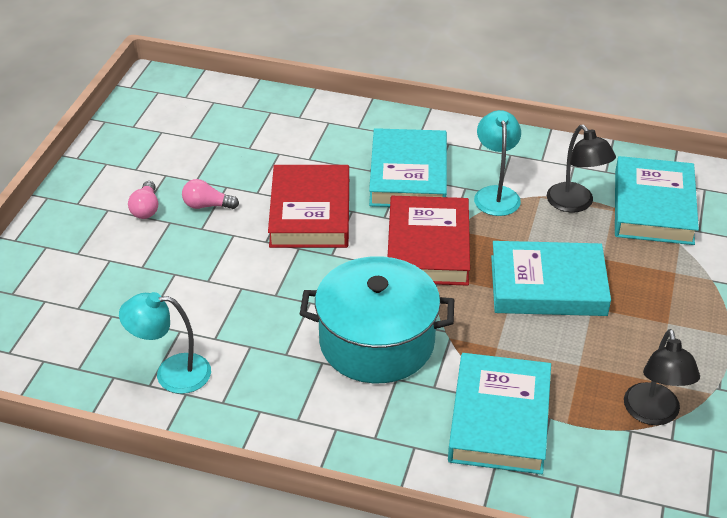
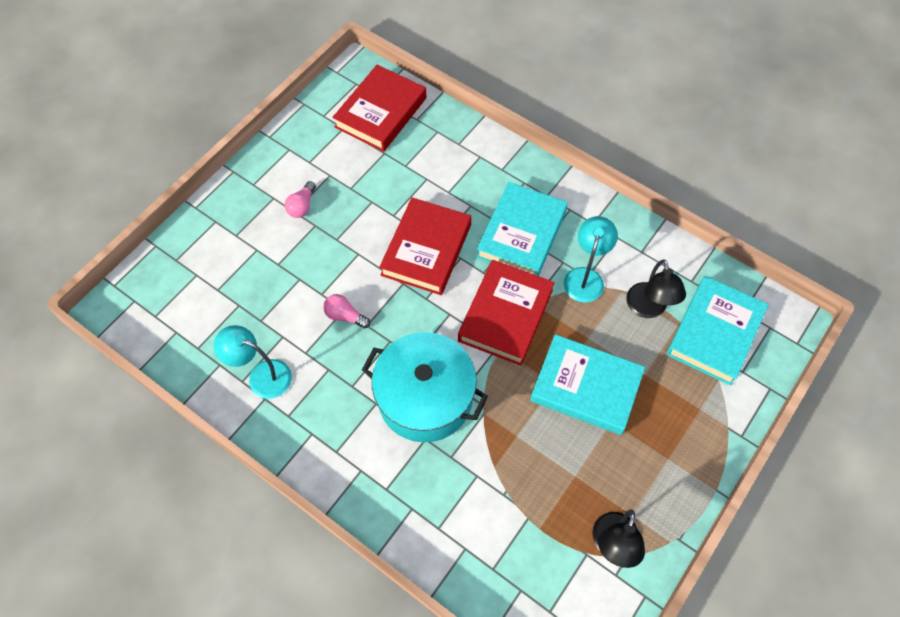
camera: 20 degrees right, 20 degrees up
(198, 110) = (380, 112): none -> red book
(207, 205) = (349, 217): pink light bulb -> pink light bulb (345, 316)
(499, 419) = (488, 506): turquoise book -> none

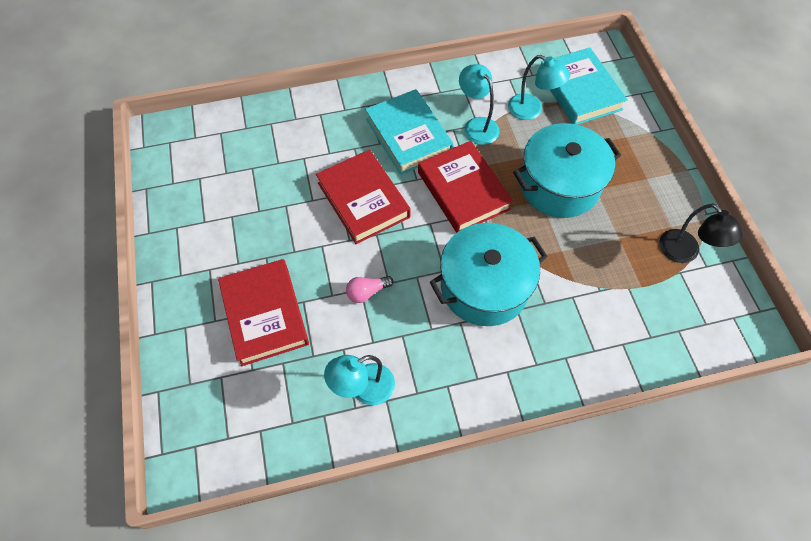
camera: 50 degrees left, 0 degrees up
(302, 206) = (239, 254): pink light bulb -> none
(380, 112) = (214, 145): red book -> red book (265, 314)
(586, 387) = (559, 185): turquoise book -> turquoise pot
(648, 309) = (531, 110): black lamp -> turquoise lamp

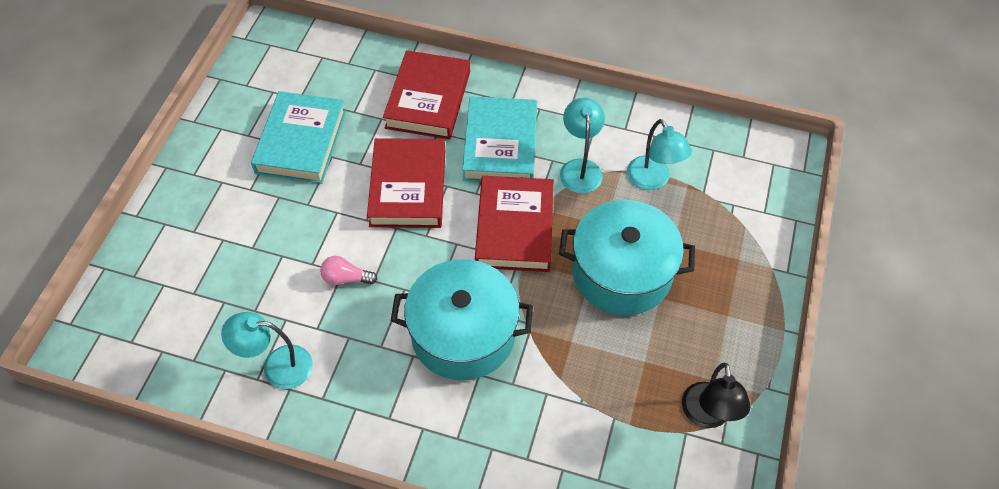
camera: 30 degrees right, 5 degrees down
(265, 314) = (239, 249): red book -> red book (428, 100)
(579, 91) = (724, 184): turquoise book -> turquoise book (301, 142)

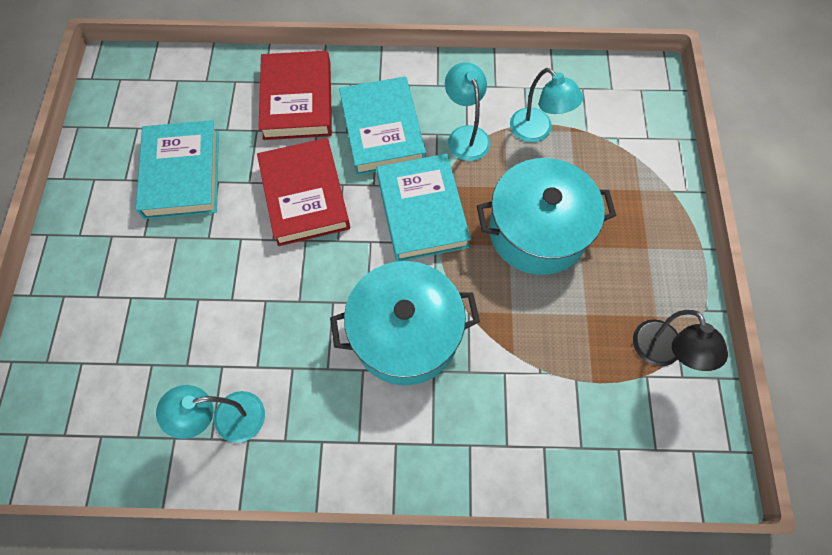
camera: 15 degrees left, 10 degrees up
(346, 278) = (271, 306): pink light bulb -> none
(514, 228) = (422, 211): red book -> turquoise book

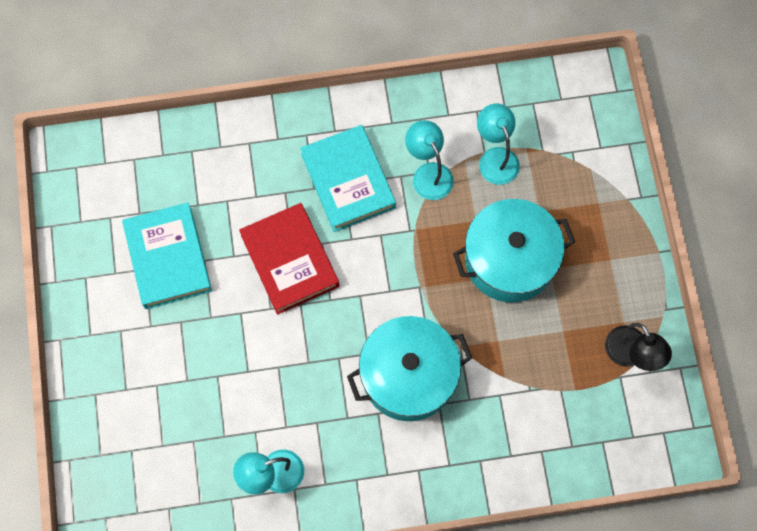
camera: 10 degrees left, 5 degrees up
(297, 100) = (258, 162): red book -> none
(422, 211) = (401, 258): turquoise book -> none
(537, 131) = (495, 158): turquoise lamp -> turquoise lamp turned 150 degrees counterclockwise

